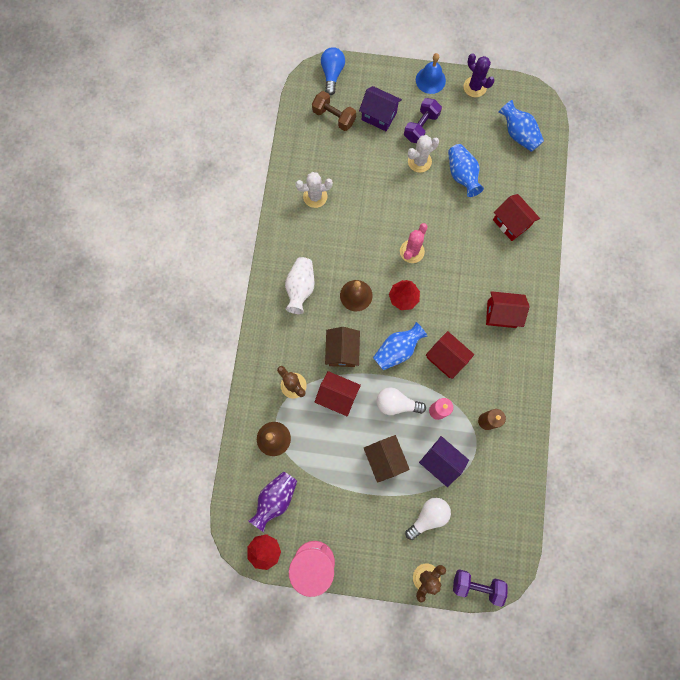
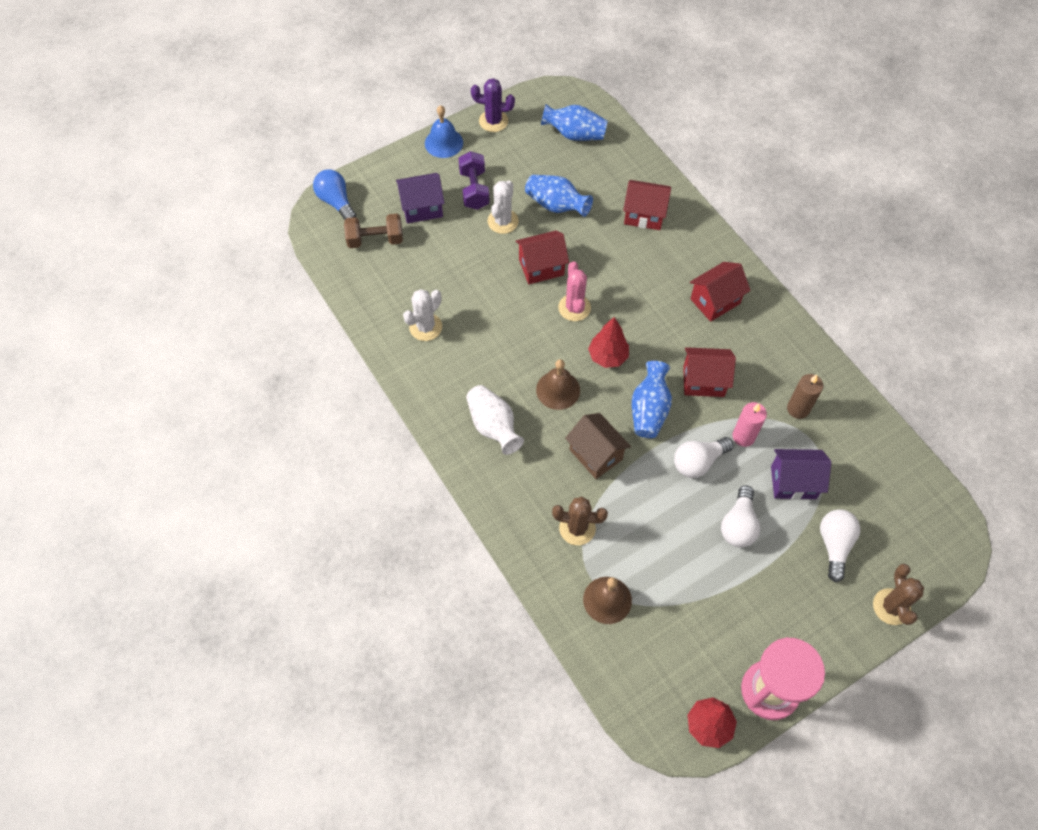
camera: 40 degrees left, 15 degrees down
(275, 499) = (668, 661): purple vase -> none
(337, 396) = (632, 502): red house -> red house (541, 267)
(384, 459) = (738, 525): brown house -> white light bulb
(477, 585) = (943, 571): purple dumbbell -> none

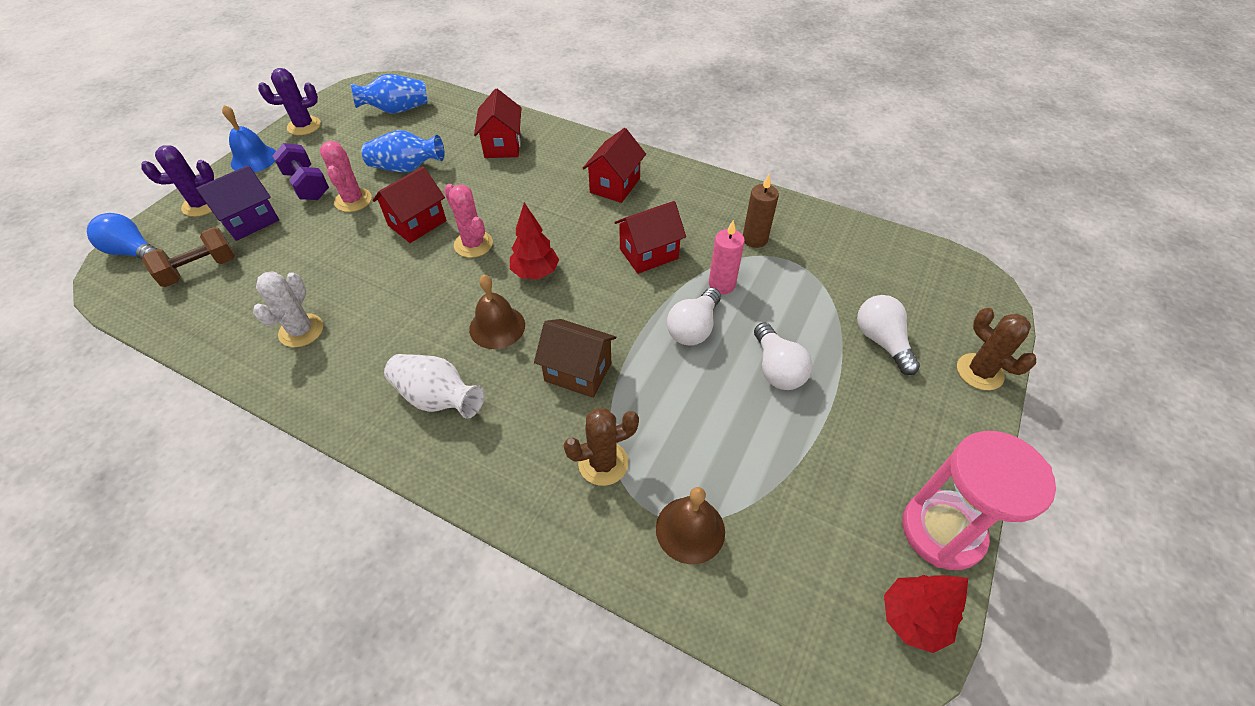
camera: 30 degrees left, 10 degrees down
(393, 175) = (201, 205): none -> purple cactus
(503, 221) = (353, 200): white cactus -> pink cactus
(644, 215) = (502, 145): red house -> red house turned 75 degrees counterclockwise
(649, 410) = (610, 302): blue vase -> none
(793, 482) = (799, 303): purple house -> none

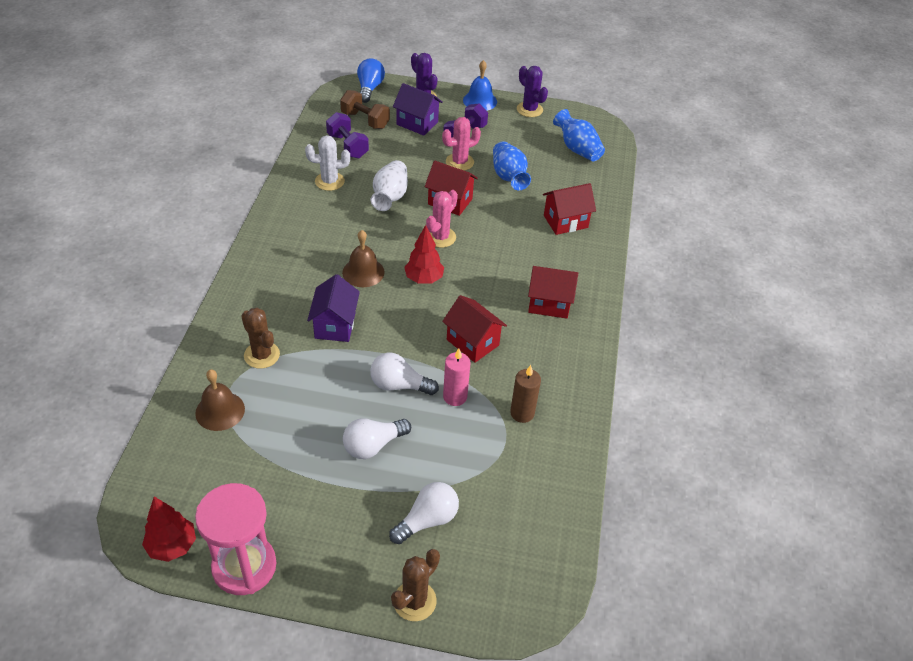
camera: 70 degrees right, 5 degrees down
(241, 298) = (347, 146): none -> purple dumbbell
(437, 398) = (293, 260): white vase -> white vase (390, 197)
(578, 372) = (335, 325): brown house -> purple house

